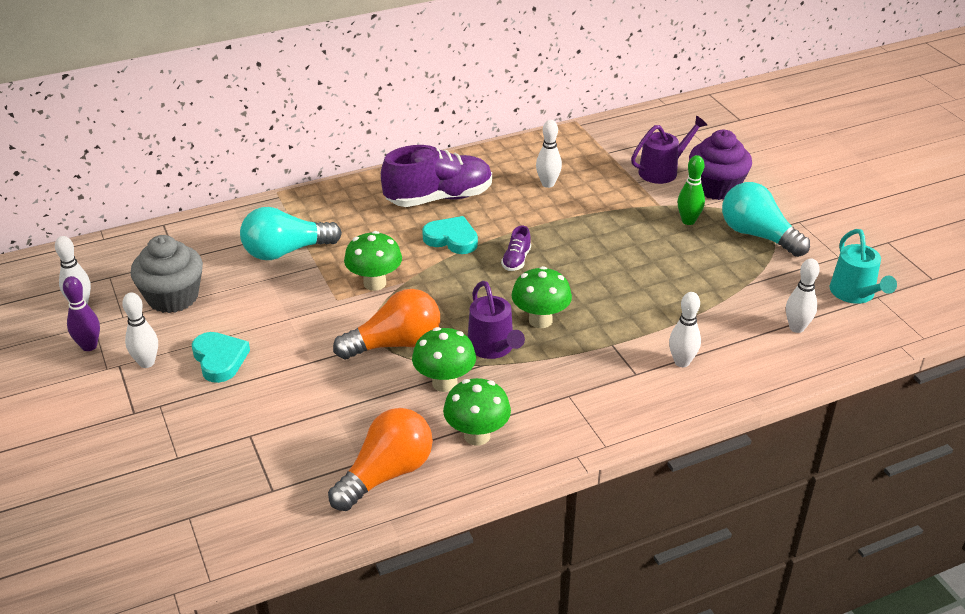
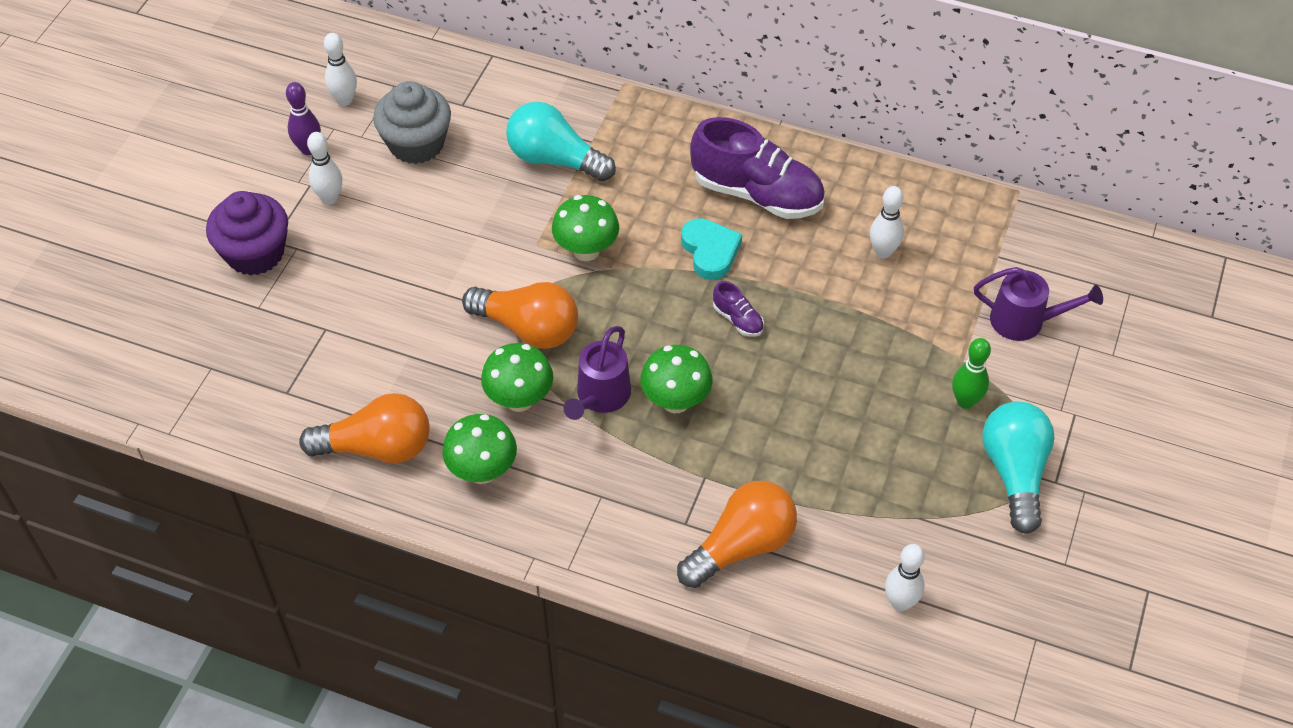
camera: 45 degrees right, 15 degrees up
(220, 359) = (382, 237): turquoise heart -> none
(516, 260) = (738, 319): purple shoe -> purple shoe turned 105 degrees counterclockwise
(681, 362) = (741, 546): white bowling pin -> orange light bulb
(716, 187) = (1053, 383): purple cupcake -> purple cupcake (255, 253)
(855, 294) = (1016, 617): turquoise watering can -> none

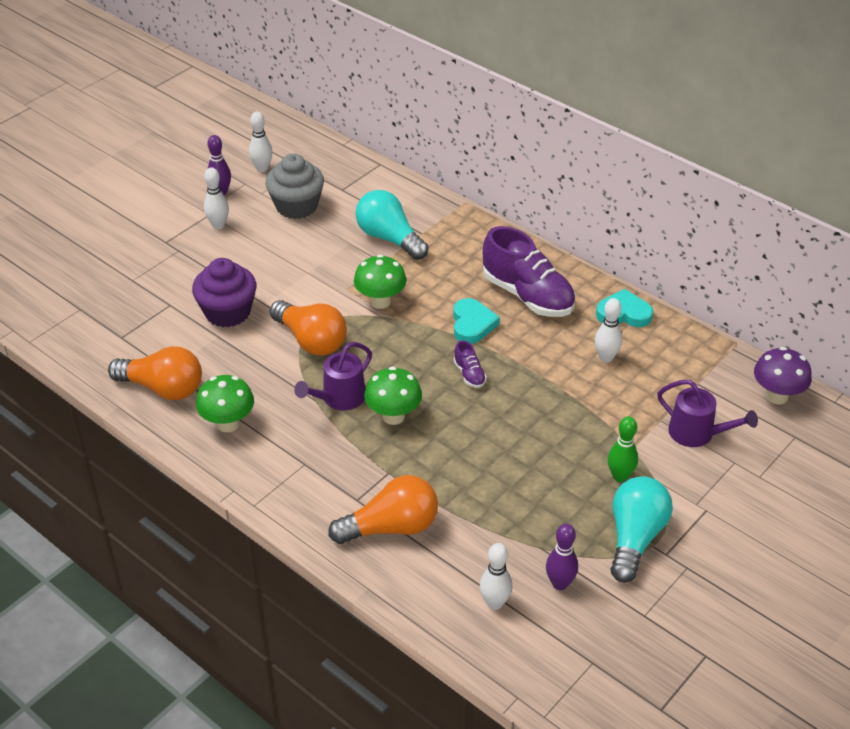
camera: 20 degrees right, 10 degrees down
(255, 253) = (149, 246): purple cupcake -> purple cupcake (227, 312)
(519, 400) = (280, 384): green mushroom -> none
(877, 187) = (623, 313): none -> turquoise heart
(959, 555) = (560, 583): none -> purple bowling pin
(1089, 247) = (776, 396): none -> purple mushroom

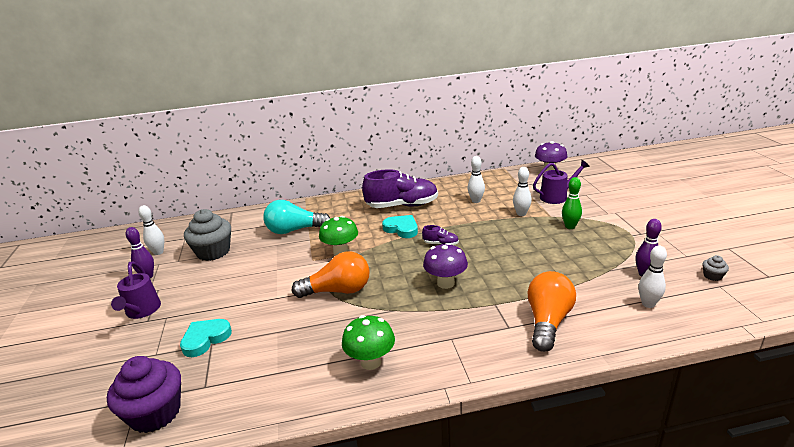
camera: 50 degrees left, 15 degrees down
(163, 388) = (291, 384): orange light bulb -> none
(218, 225) = (175, 289): white bowling pin -> white bowling pin (521, 214)
(227, 312) = (261, 317): purple cupcake -> purple cupcake (155, 413)
(339, 399) = (405, 299): purple watering can -> purple watering can (142, 311)
(393, 416) = (445, 283): green mushroom -> purple mushroom
(612, 651) = (712, 276): none -> grey cupcake
(623, 313) = (449, 186): turquoise heart -> turquoise heart (205, 339)
(634, 538) = (622, 238): turquoise light bulb -> none

